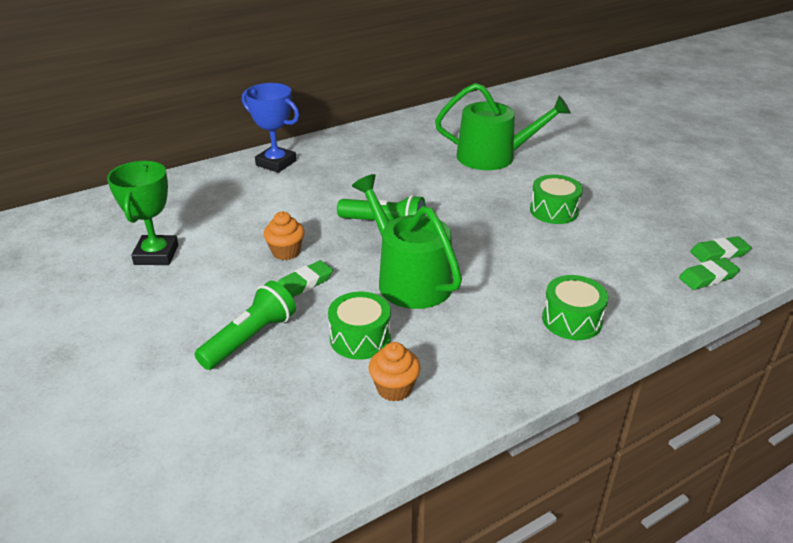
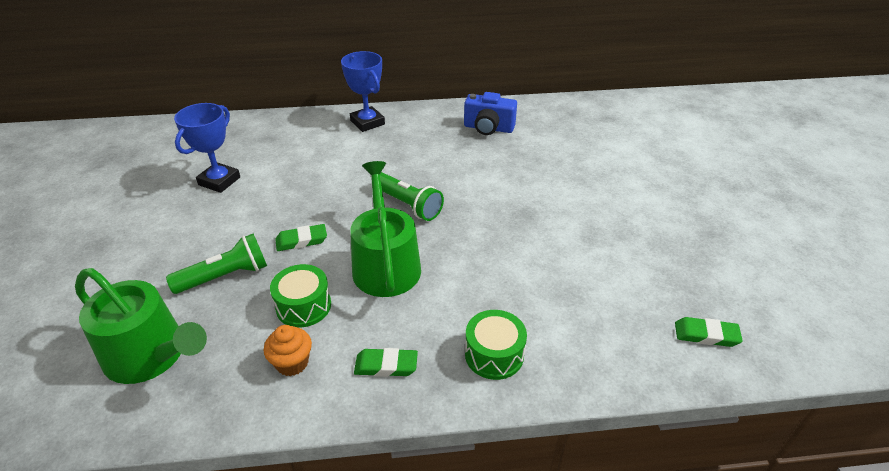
camera: 25 degrees right, 5 degrees up
(156, 255) = (219, 181): green trophy -> blue trophy
(286, 252) = (311, 207): orange cupcake -> none
(404, 142) = (488, 128): none -> blue camera
(493, 157) = (558, 163): green watering can -> green watering can (151, 355)
(554, 211) = (570, 235): green drum -> none
(708, 277) = (670, 358): green eraser -> green eraser (386, 365)

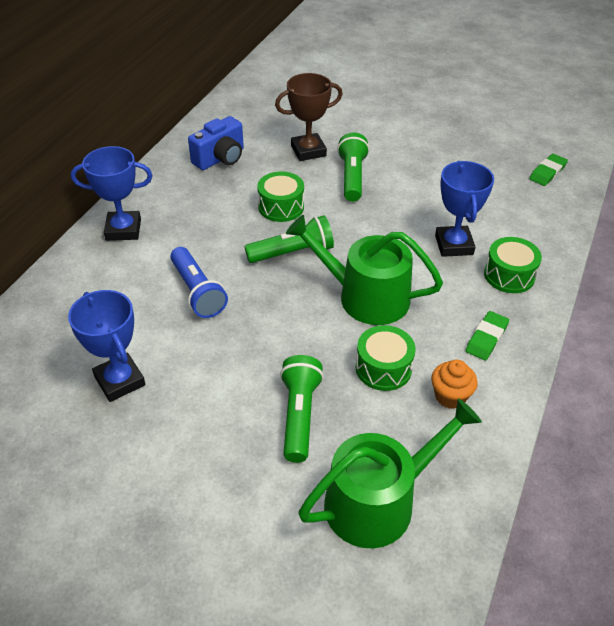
camera: 60 degrees left, 5 degrees up
(301, 240) = (287, 342): green eraser -> none
(327, 178) = (198, 292): none -> blue flashlight
(459, 178) = (281, 207): none -> green drum
(505, 297) = (454, 245): none -> blue trophy
(538, 200) = (352, 177): none -> green flashlight
(547, 164) = (308, 151): none -> brown trophy

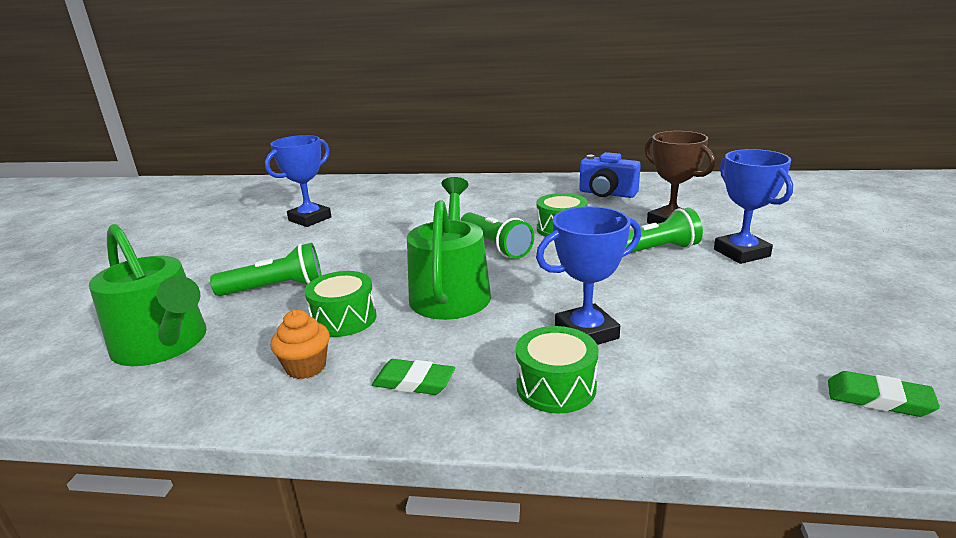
camera: 75 degrees right, 20 degrees down
(123, 230) = (476, 185): blue trophy -> blue trophy (741, 253)
(198, 292) = (417, 222): blue flashlight -> none

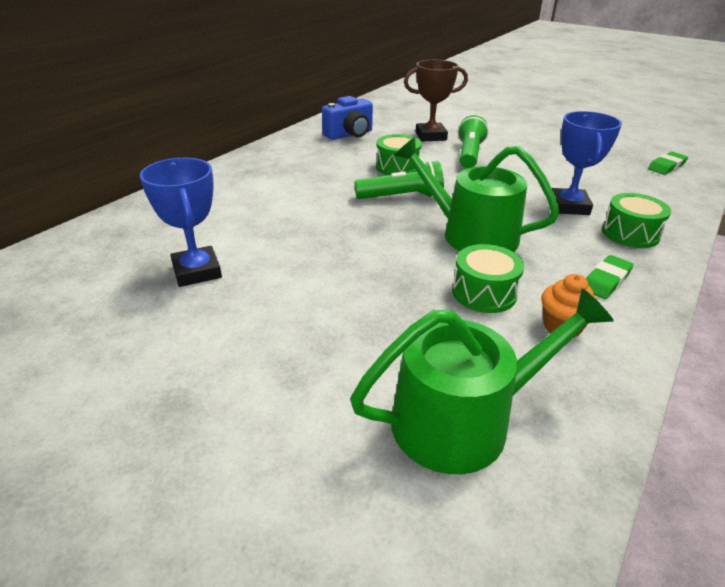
camera: 65 degrees left, 10 degrees up
(276, 288) = (380, 322): green flashlight -> none
(741, 253) = (496, 136): blue trophy -> none

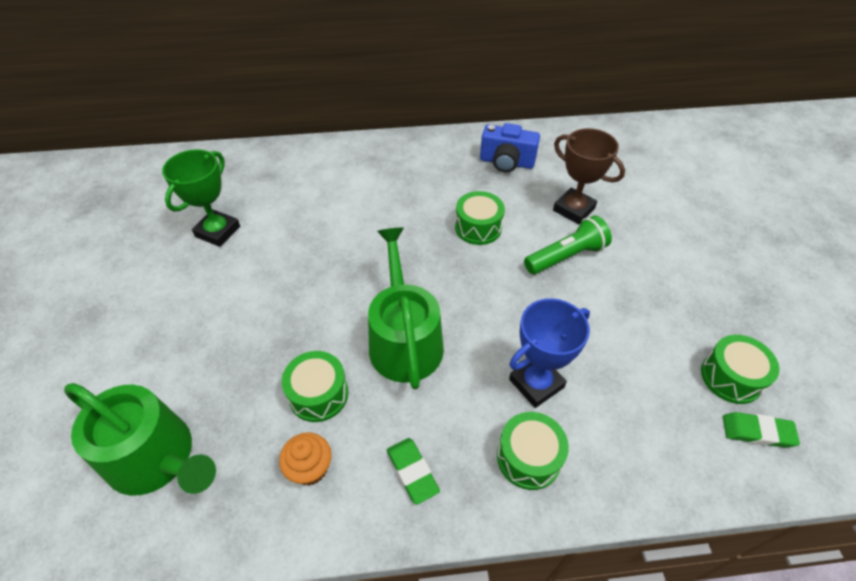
camera: 50 degrees right, 15 degrees up
(197, 271) = (218, 231): blue trophy -> green trophy
(402, 197) = (424, 262): green flashlight -> none
(606, 281) = (412, 472): green eraser -> green eraser turned 60 degrees clockwise
(622, 156) = (731, 377): none -> green drum

